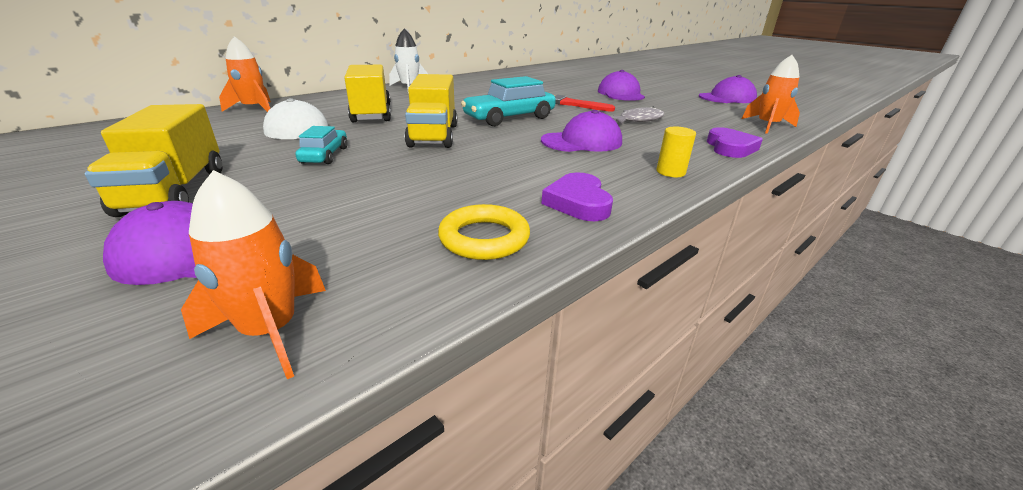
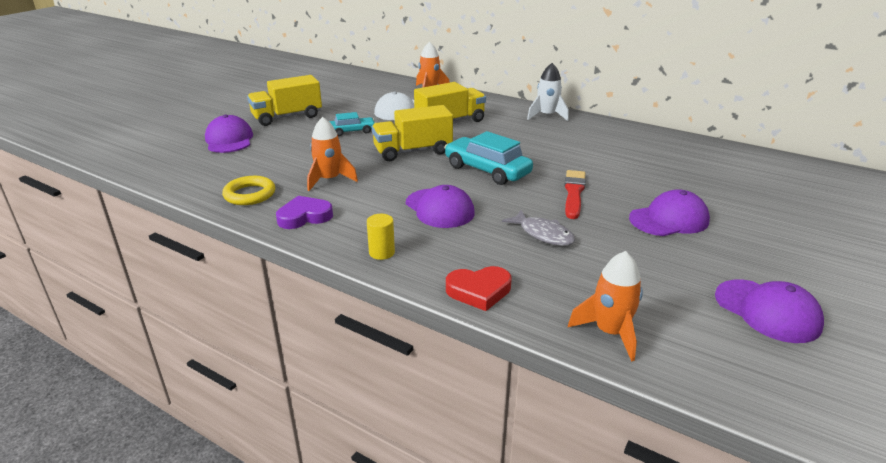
camera: 75 degrees right, 0 degrees up
(270, 331) = (174, 169): orange rocket -> orange rocket (329, 180)
(730, 148) = (479, 291): purple heart -> red heart

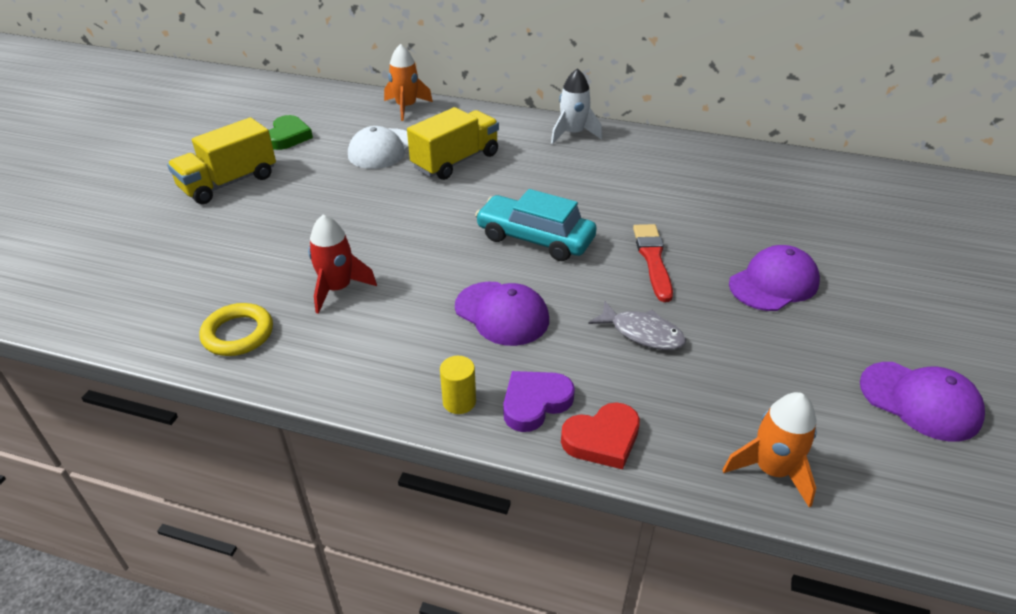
camera: 15 degrees left, 10 degrees up
(229, 140) = (162, 238): purple cap -> none
(304, 216) = (332, 359): purple heart -> purple heart (535, 403)
(329, 180) = (337, 289): orange rocket -> red rocket
(340, 98) = (288, 136): none -> green heart
(352, 131) = (332, 196): turquoise car -> none
(413, 151) = (428, 220): yellow truck -> none

